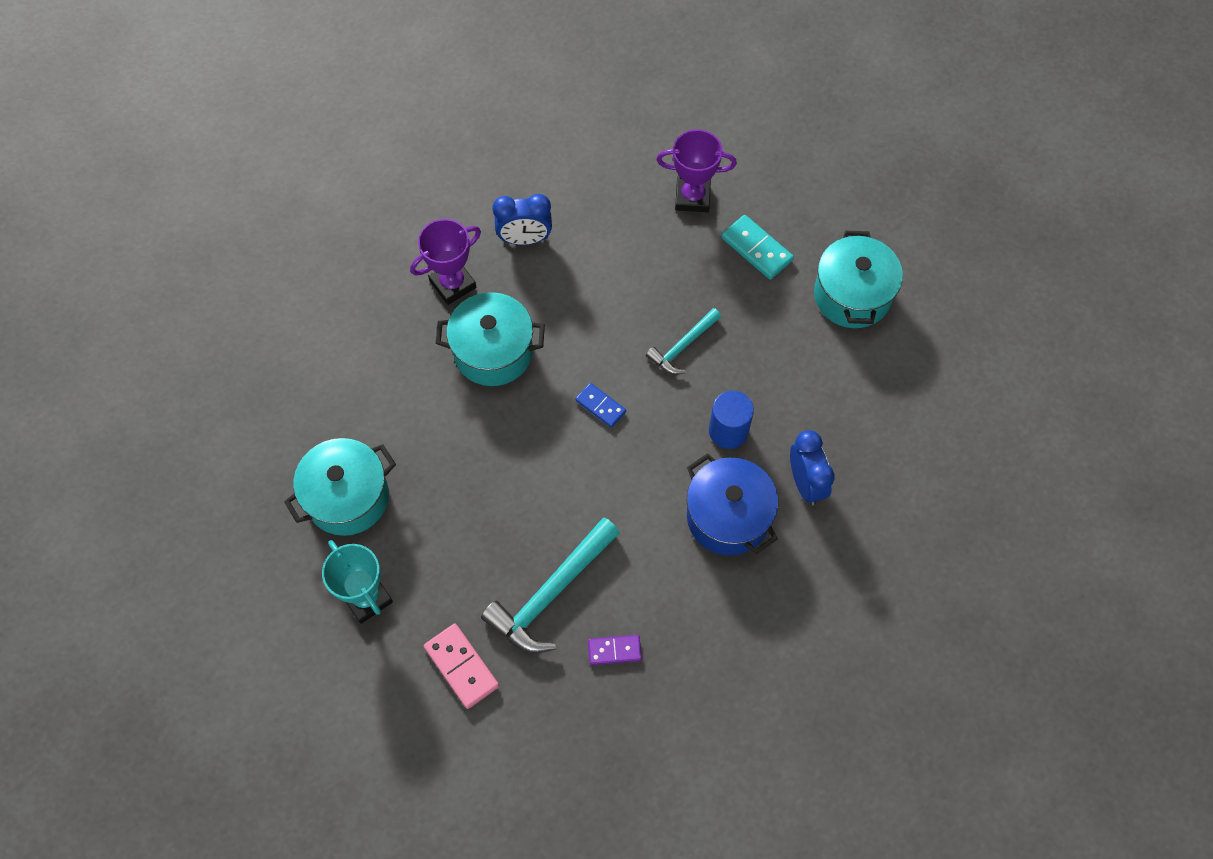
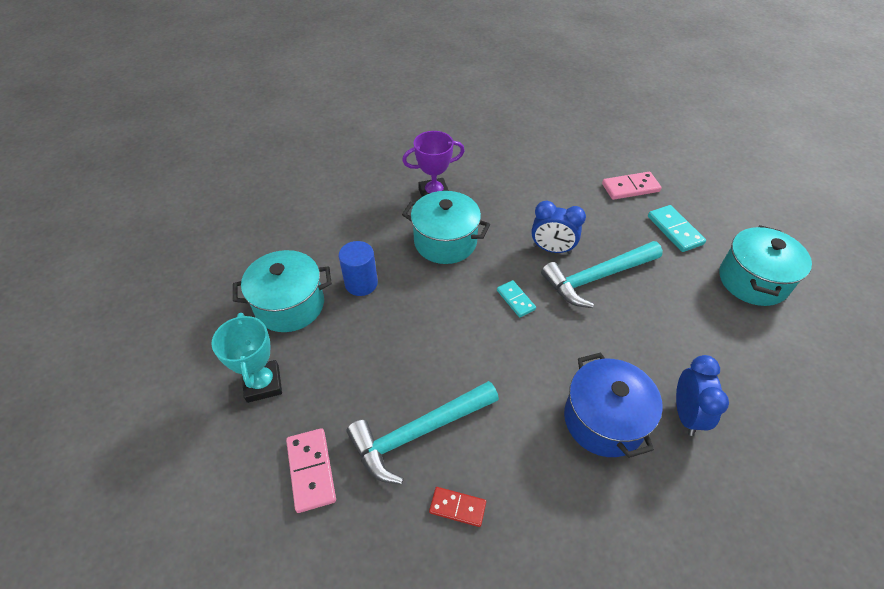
camera: 20 degrees right, 15 degrees down
(525, 239) = (496, 182): blue clock -> blue clock (552, 249)
(600, 406) = (515, 300): blue domino -> turquoise domino
(614, 650) = (457, 507): purple domino -> red domino
(683, 346) = (597, 277): turquoise hammer -> turquoise hammer, size x1.71
(692, 197) = (630, 188): purple trophy -> pink domino
(728, 431) = (621, 349): blue cylinder -> blue cylinder (361, 283)

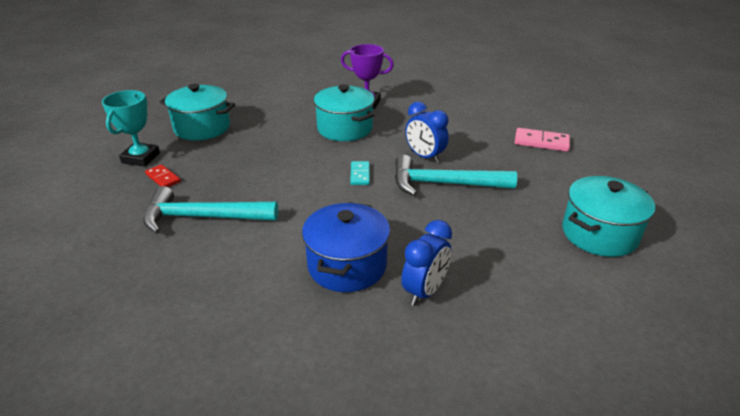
camera: 30 degrees right, 15 degrees down
(311, 470) = (116, 208): pink domino -> none
(361, 283) = (259, 132): blue cylinder -> none
(457, 507) = (180, 265): red domino -> red domino (163, 178)
(674, 230) = (554, 178): turquoise domino -> none

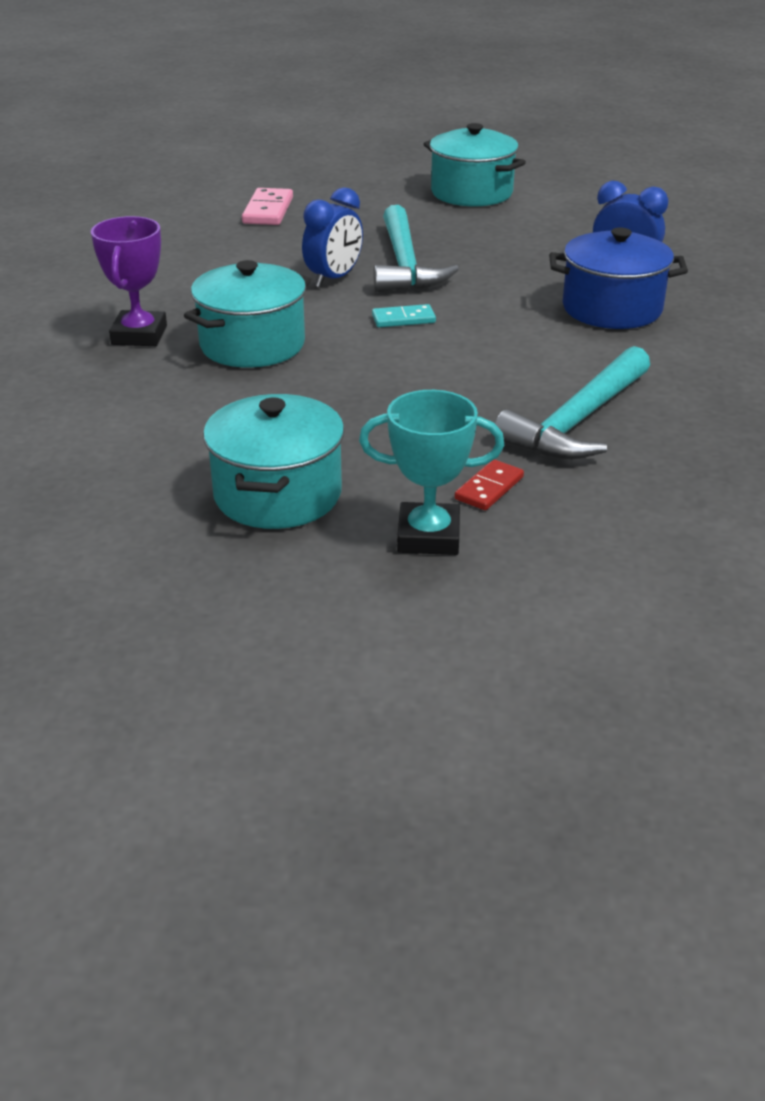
camera: 100 degrees left, 0 degrees up
(203, 217) = (578, 421): turquoise hammer -> turquoise hammer turned 45 degrees clockwise

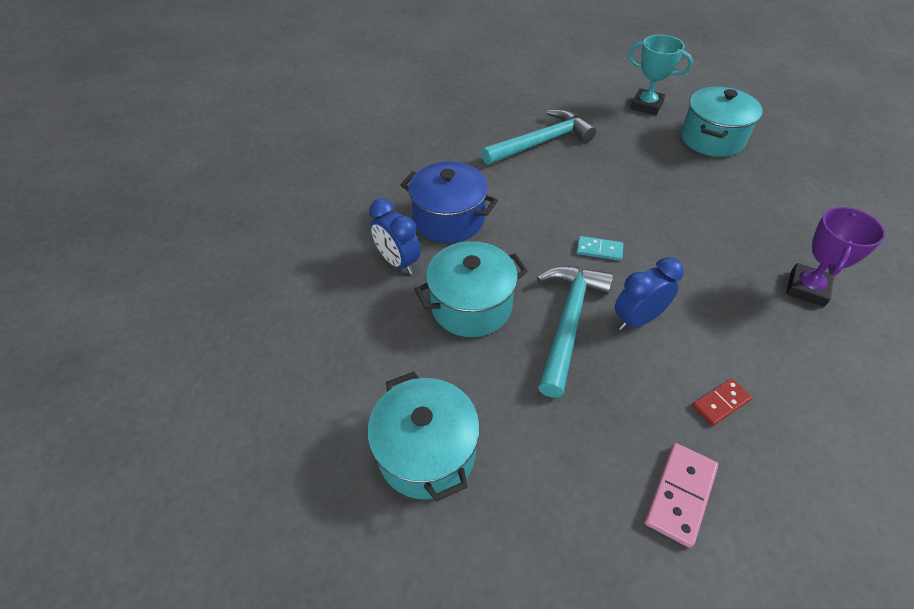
camera: 155 degrees left, 15 degrees up
(252, 345) = (717, 252): turquoise pot -> turquoise pot (471, 306)
(489, 488) = (608, 119): red domino -> red domino (721, 403)

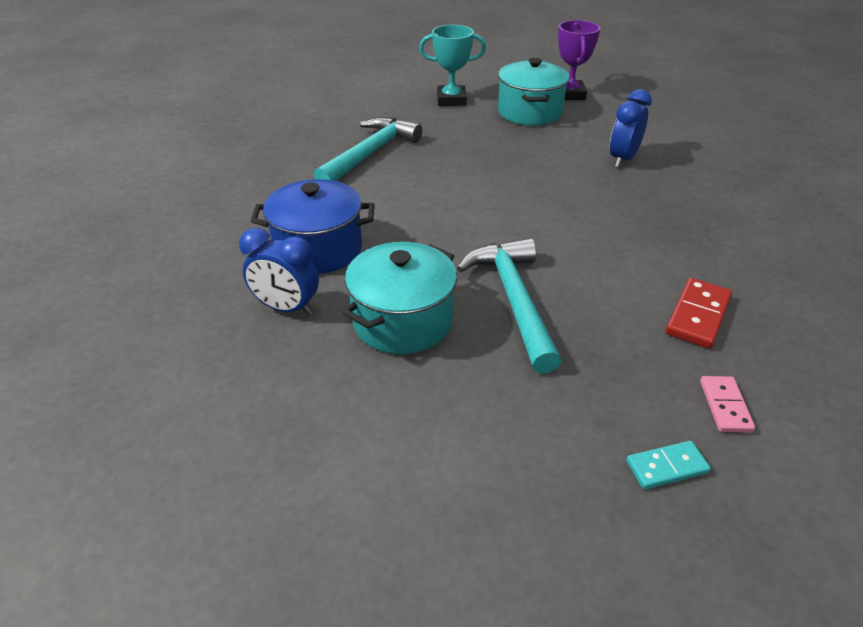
camera: 30 degrees left, 10 degrees down
(427, 452) = (457, 483): turquoise pot -> none
(599, 250) = (496, 228): turquoise domino -> turquoise domino (666, 467)
(637, 319) = (576, 274): blue clock -> blue clock (622, 159)
(680, 494) = (725, 406): pink domino -> pink domino, size x0.66
(721, 403) = (698, 315): red domino -> red domino, size x1.52
(807, 288) = (692, 202): purple trophy -> purple trophy (569, 94)

